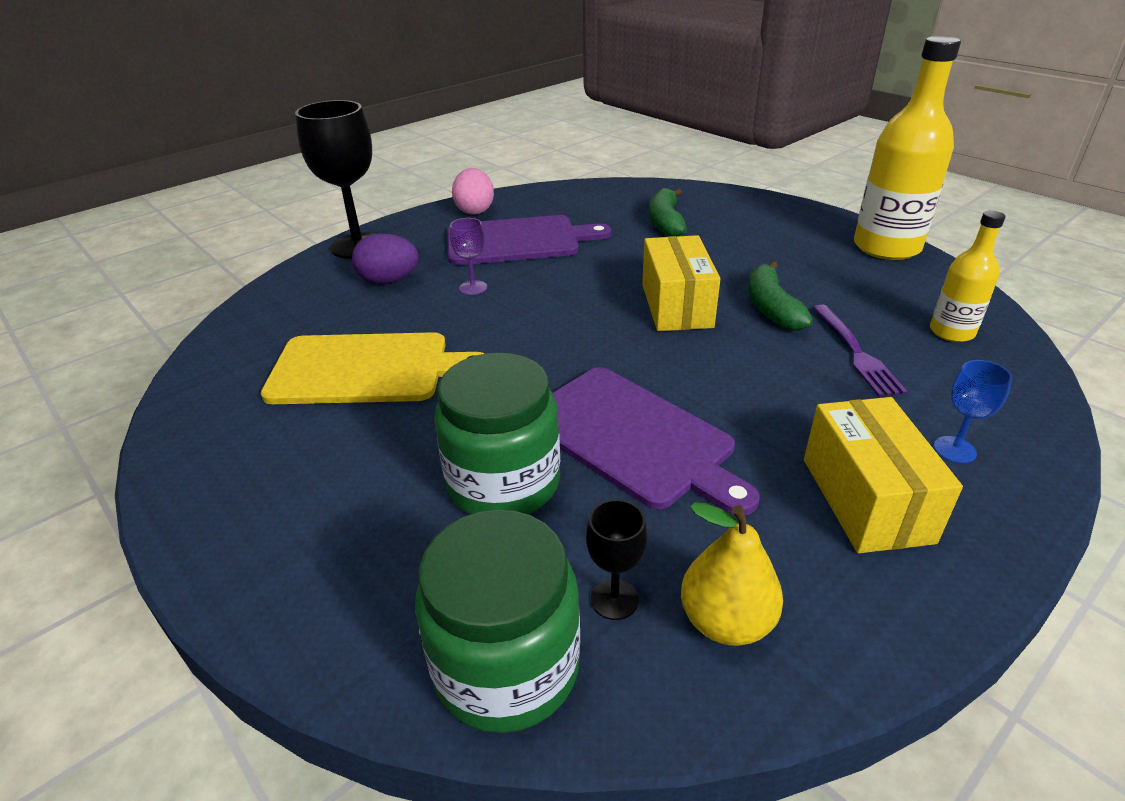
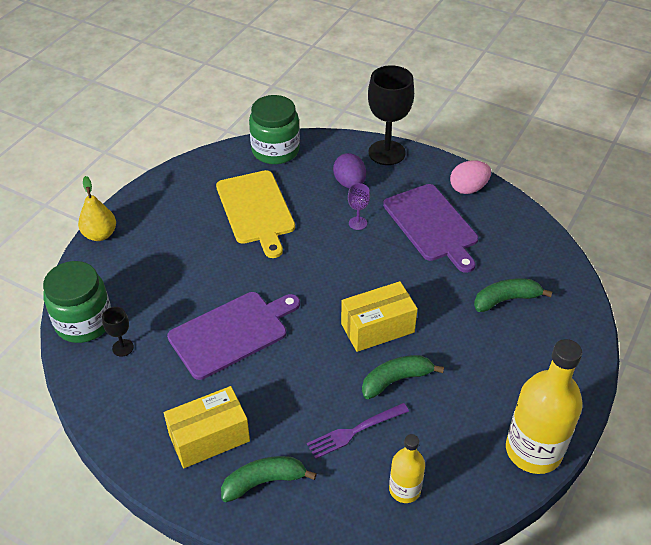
camera: 70 degrees right, 10 degrees up
(503, 483) = (183, 291): green jar -> green jar (275, 150)
(633, 437) = (231, 332): purple cutting board -> purple cutting board turned 150 degrees counterclockwise
(726, 621) = (118, 388): yellow pear -> yellow pear (100, 234)
(954, 449) = (264, 481): blue goblet -> green banana

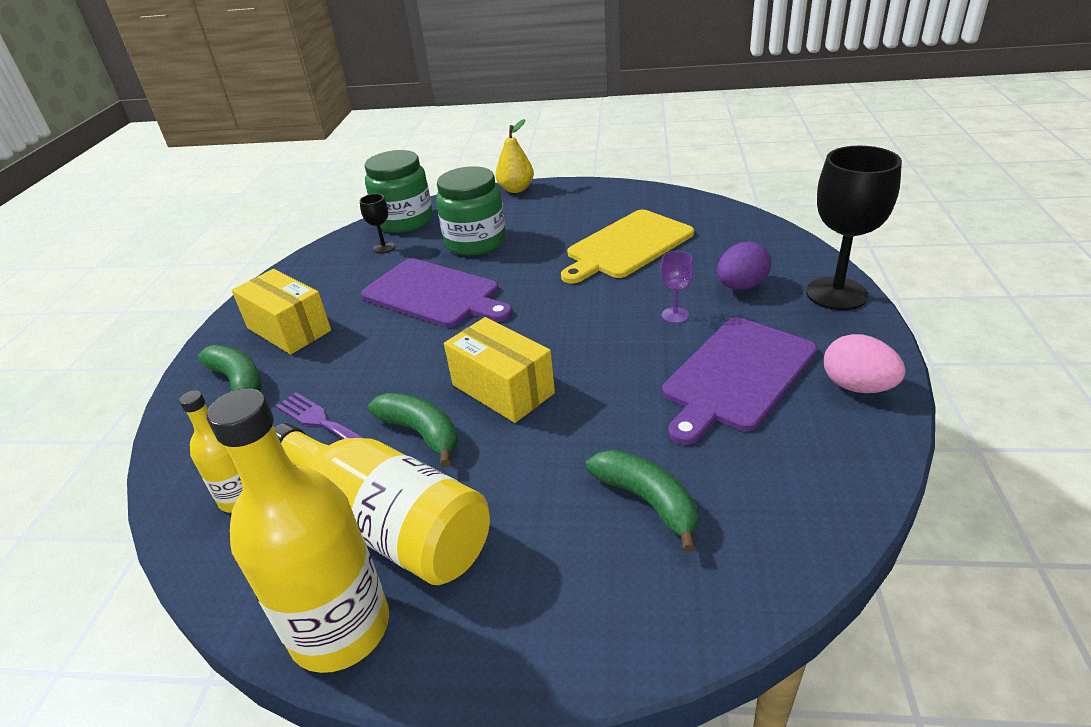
camera: 70 degrees right, 10 degrees down
(275, 150) = (736, 224): green jar -> green jar (475, 242)
(468, 414) = (389, 524): none -> yellow bottle

